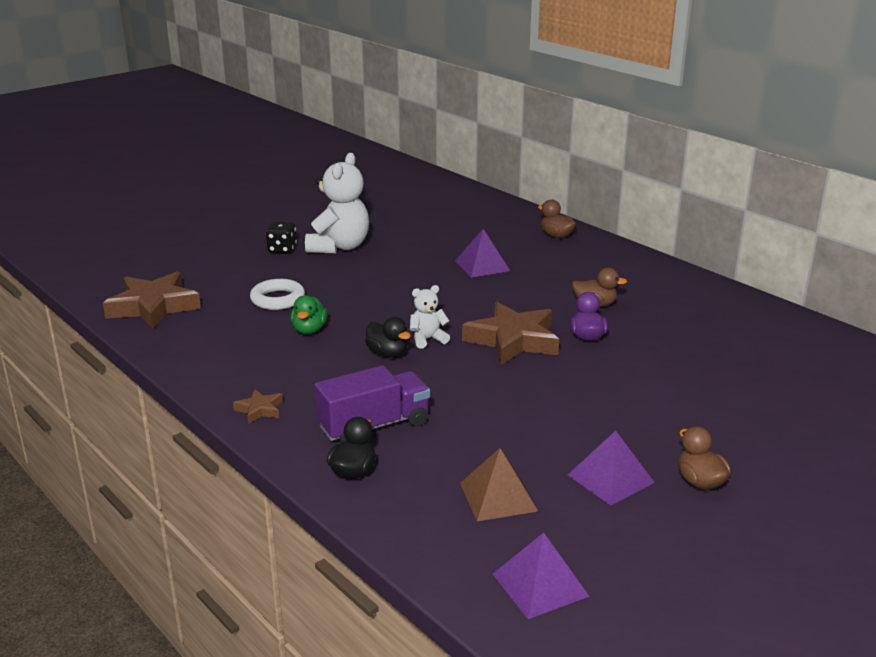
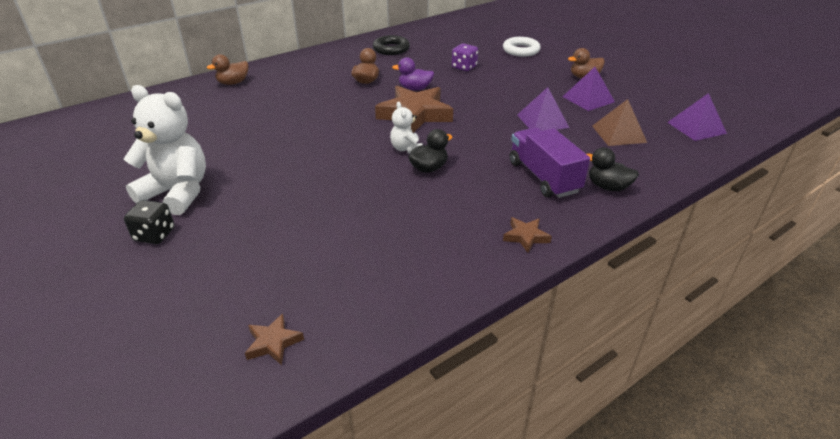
camera: 85 degrees left, 10 degrees up
(153, 306) = (273, 343): brown star -> brown star, size x0.45
(278, 299) = (295, 233): white ring -> white ring (521, 50)
(309, 330) = (374, 211): green duck -> none
(482, 265) = (274, 117): purple pyramid -> purple pyramid (542, 121)
(678, 370) = (464, 67): none -> purple dice
(713, 313) = (391, 49): none -> black ring

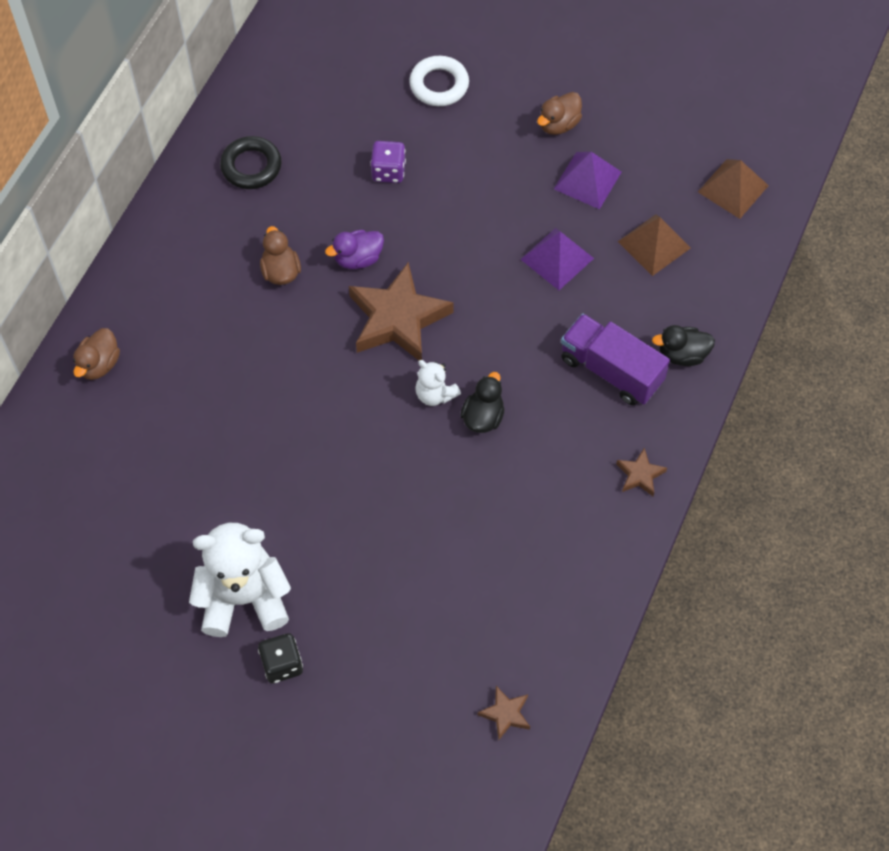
camera: 30 degrees left, 25 degrees up
(696, 127) = (733, 188): purple pyramid -> brown pyramid

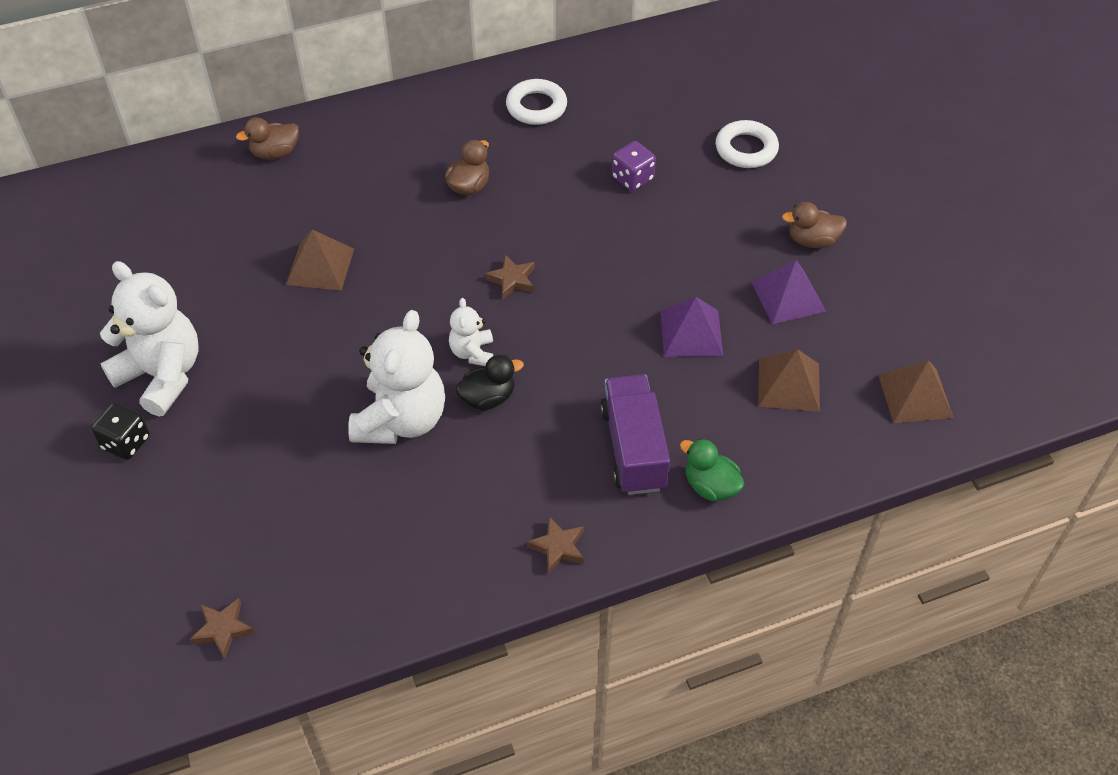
camera: 45 degrees right, 10 degrees down
(251, 166) = (536, 107): black ring -> white ring
(251, 423) = (320, 266): none -> brown pyramid
(358, 259) = (535, 219): purple duck -> none
(398, 319) = (512, 280): brown star -> brown star, size x0.45
(446, 481) = (401, 420): none -> white teddy bear
(682, 355) = (710, 486): black duck -> green duck

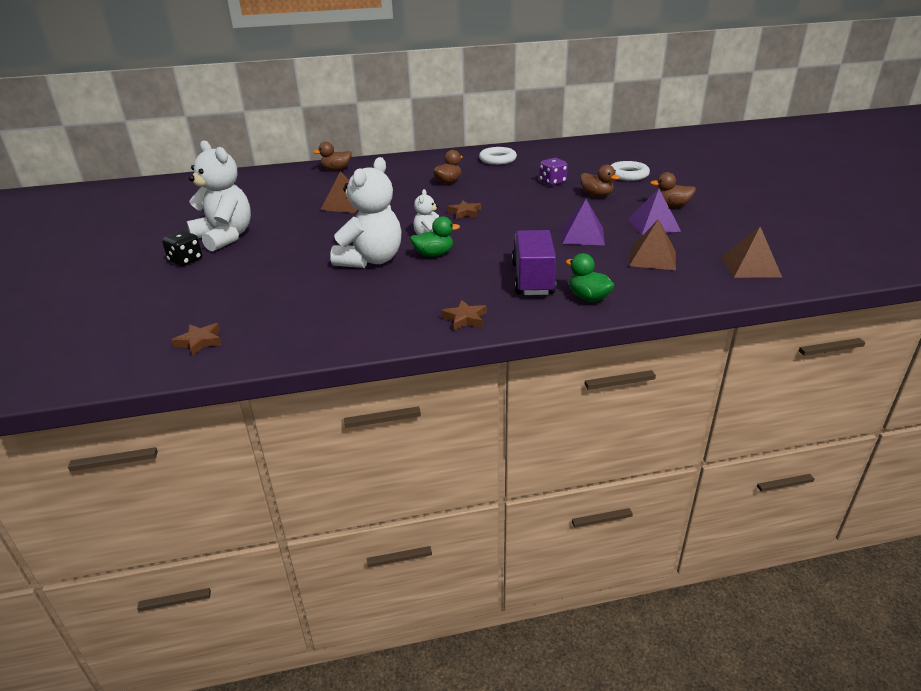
camera: 10 degrees right, 20 degrees down
(488, 398) = (434, 254): black duck -> green duck
(702, 215) = (596, 195): none -> brown duck

